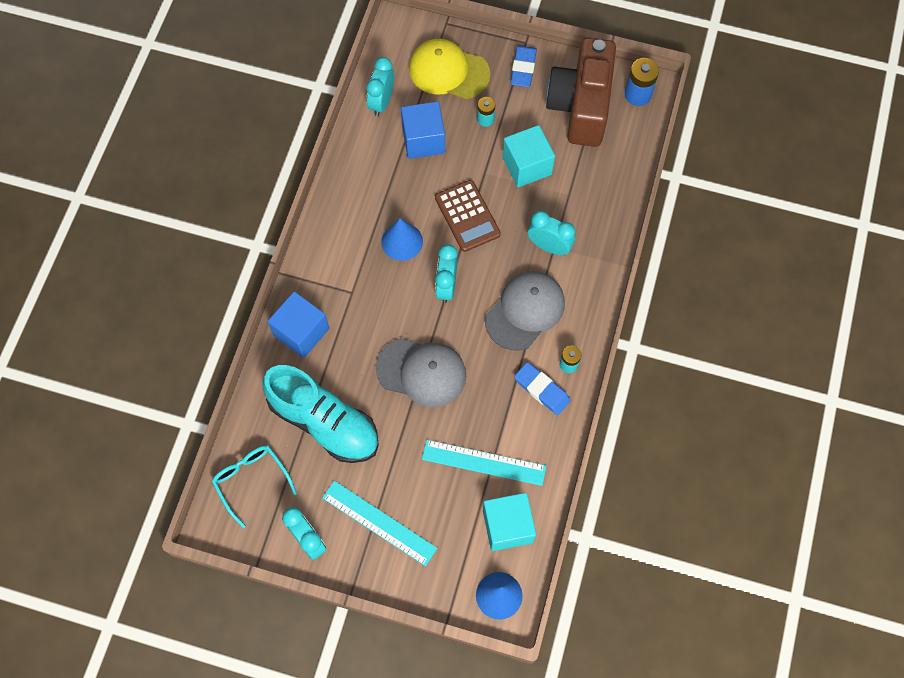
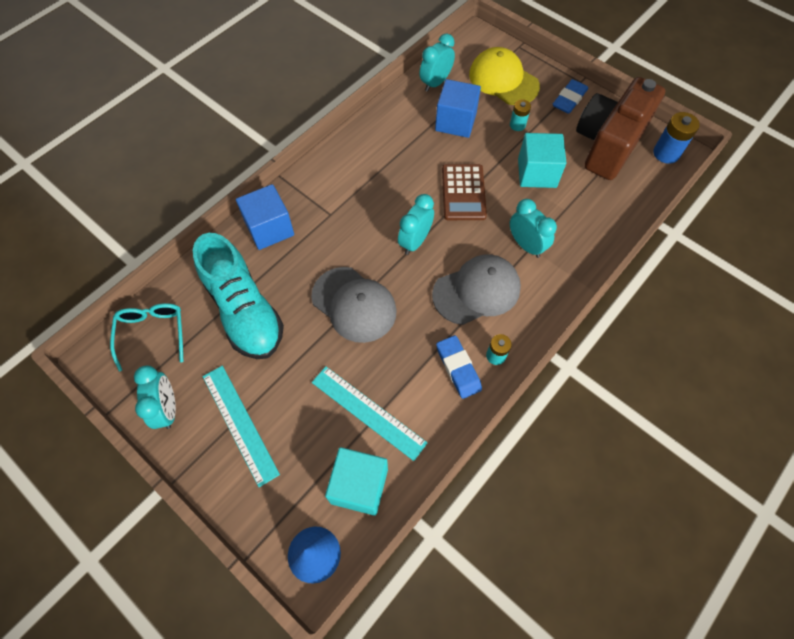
camera: 25 degrees right, 5 degrees down
(402, 241) = (395, 191): blue cone -> none

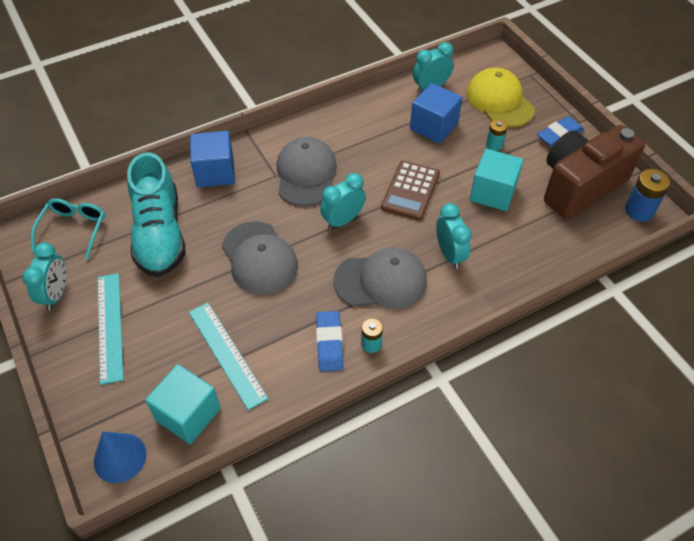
camera: 20 degrees right, 10 degrees down
(359, 204) = (306, 174): none -> grey cap

